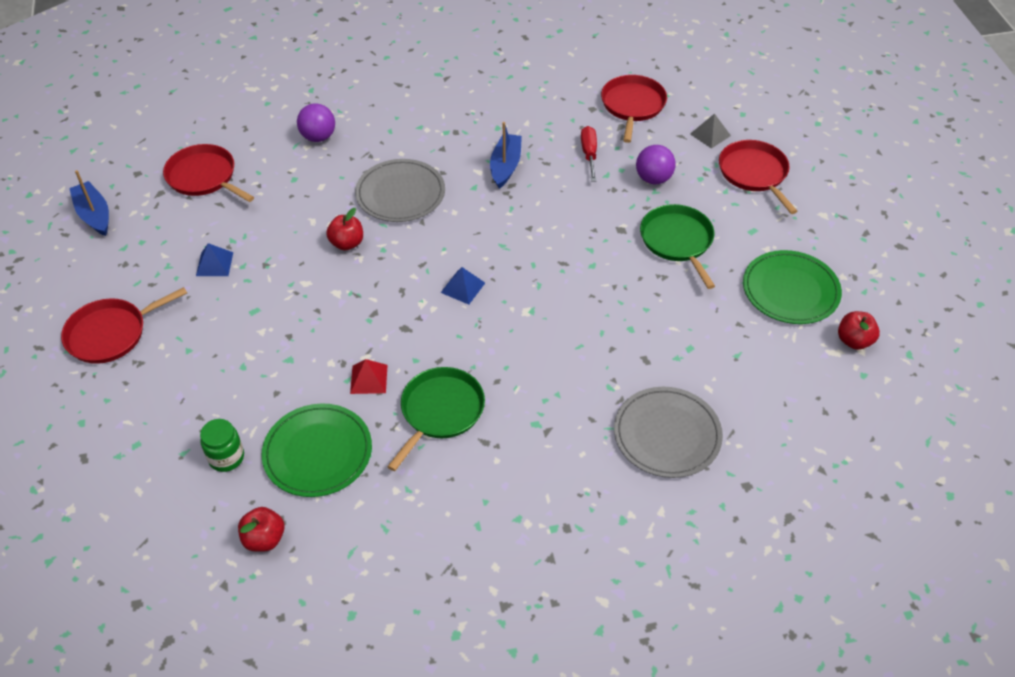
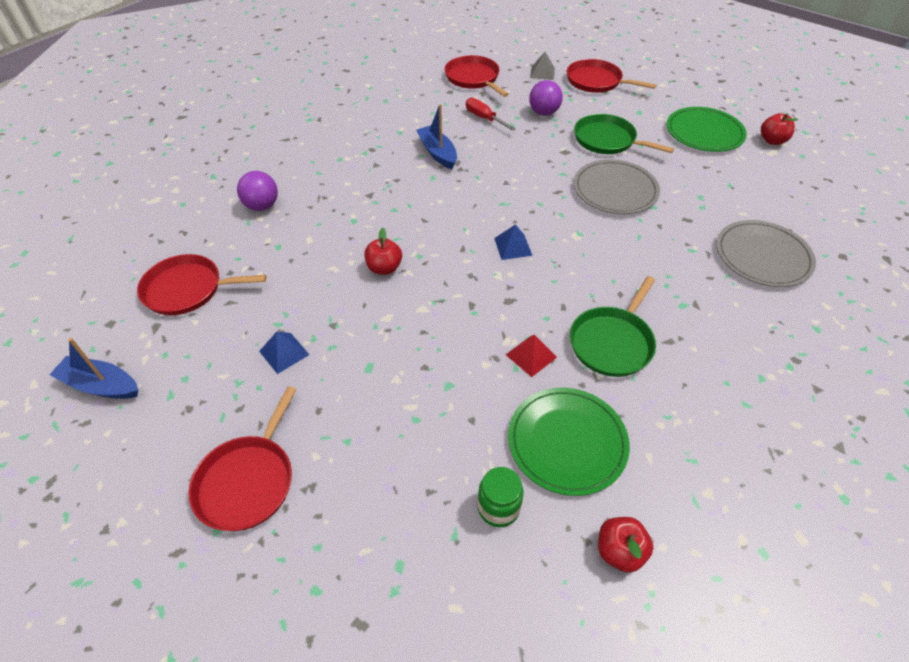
camera: 40 degrees left, 0 degrees up
(400, 194) = (383, 210): grey plate -> grey plate (615, 190)
(440, 411) = (612, 342): green pan -> green pan turned 135 degrees counterclockwise

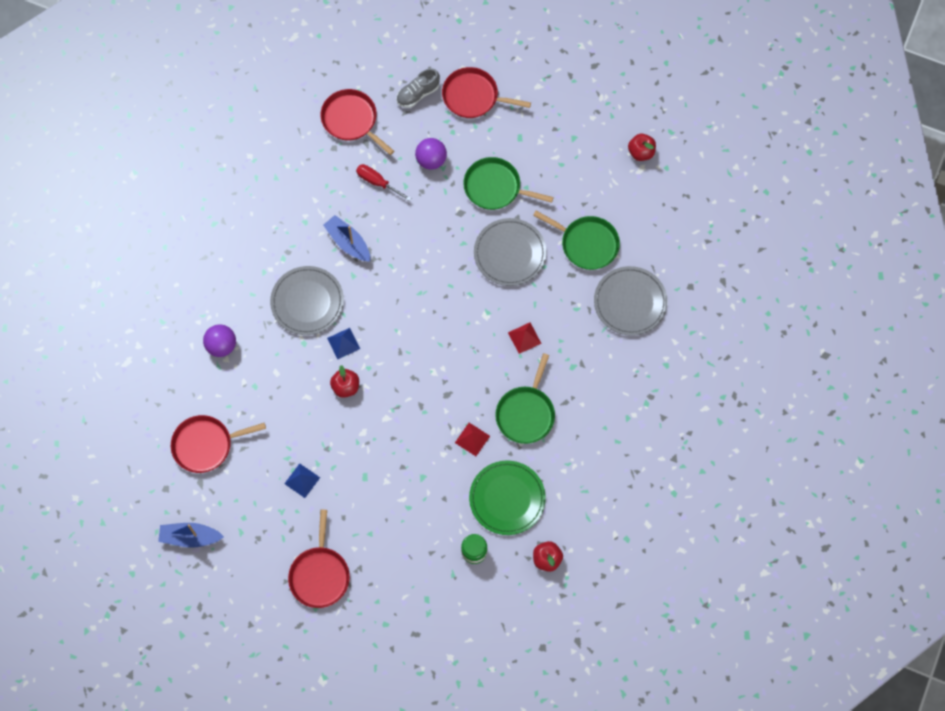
camera: 15 degrees left, 20 degrees up
(374, 188) = (307, 302): none -> grey plate
(513, 246) = (438, 340): blue pyramid -> blue pyramid (343, 343)
(542, 73) = (418, 94): grey pyramid -> grey shoe
(621, 264) = (524, 338): none -> red pyramid
(704, 133) = (581, 155): green plate -> none
(708, 197) = (586, 244): none -> green pan

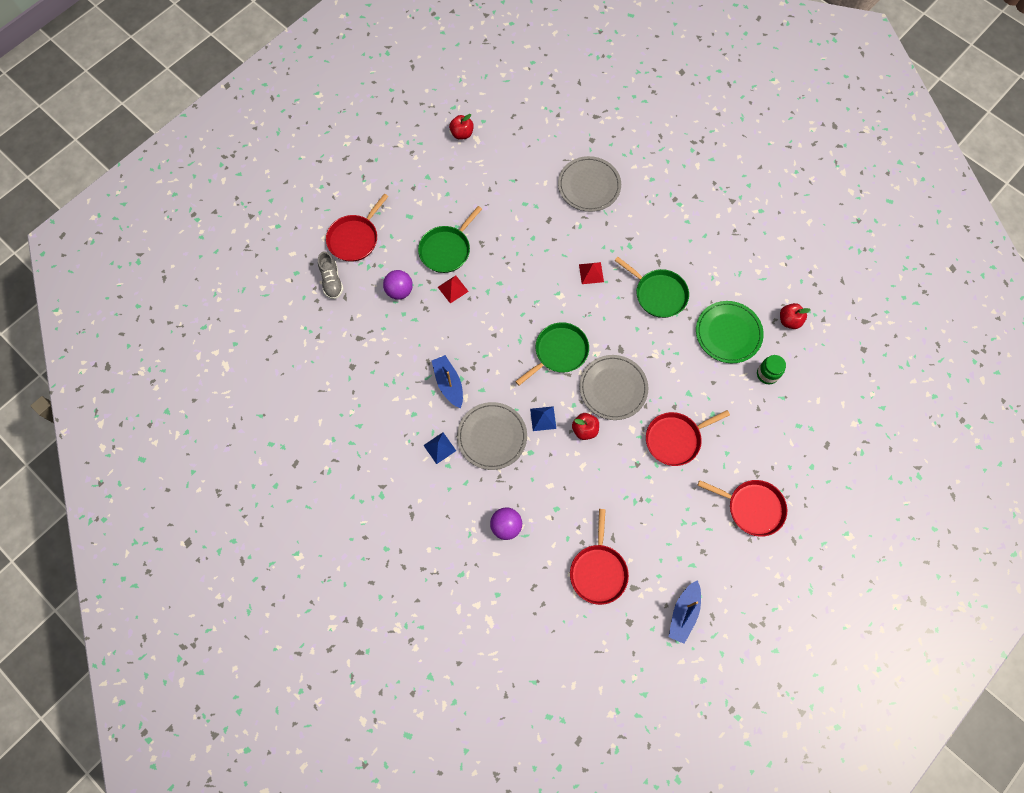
camera: 70 degrees left, 0 degrees up
(302, 480) = (660, 495): blue pyramid -> blue pyramid (439, 448)
(348, 242) = (449, 384): blue boat -> blue boat turned 90 degrees clockwise
(351, 120) = (332, 343): red pan -> red pan (675, 439)
(377, 182) = (401, 341): red screwdriver -> none
(472, 439) = (667, 343): red pyramid -> red pyramid (453, 289)
(510, 253) = (511, 259): grey plate -> grey plate (613, 388)
(586, 244) = (526, 199): green pan -> green pan (559, 352)

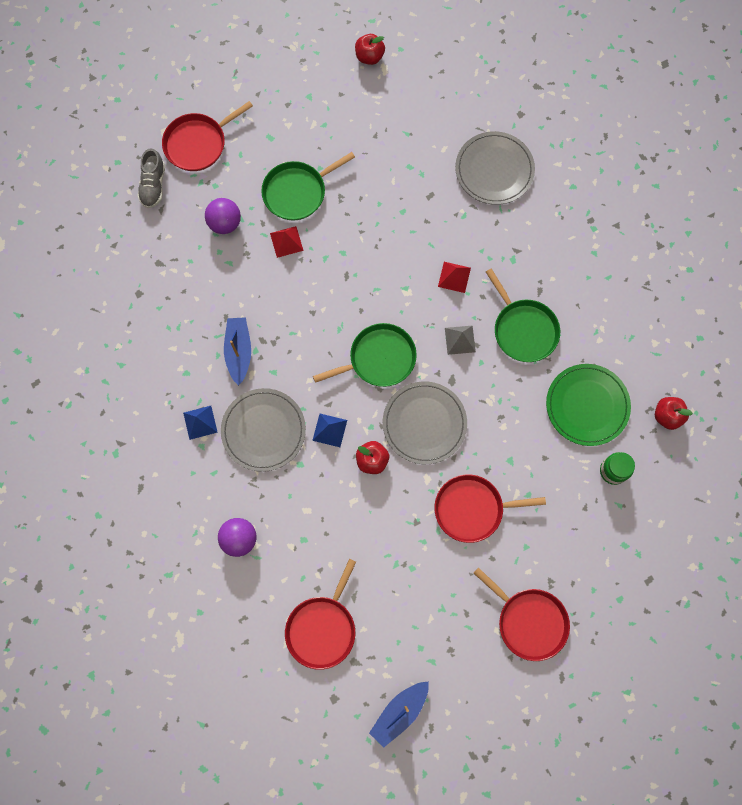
camera: 20 degrees right, 5 degrees up
(614, 317) = (460, 340): none -> grey pyramid

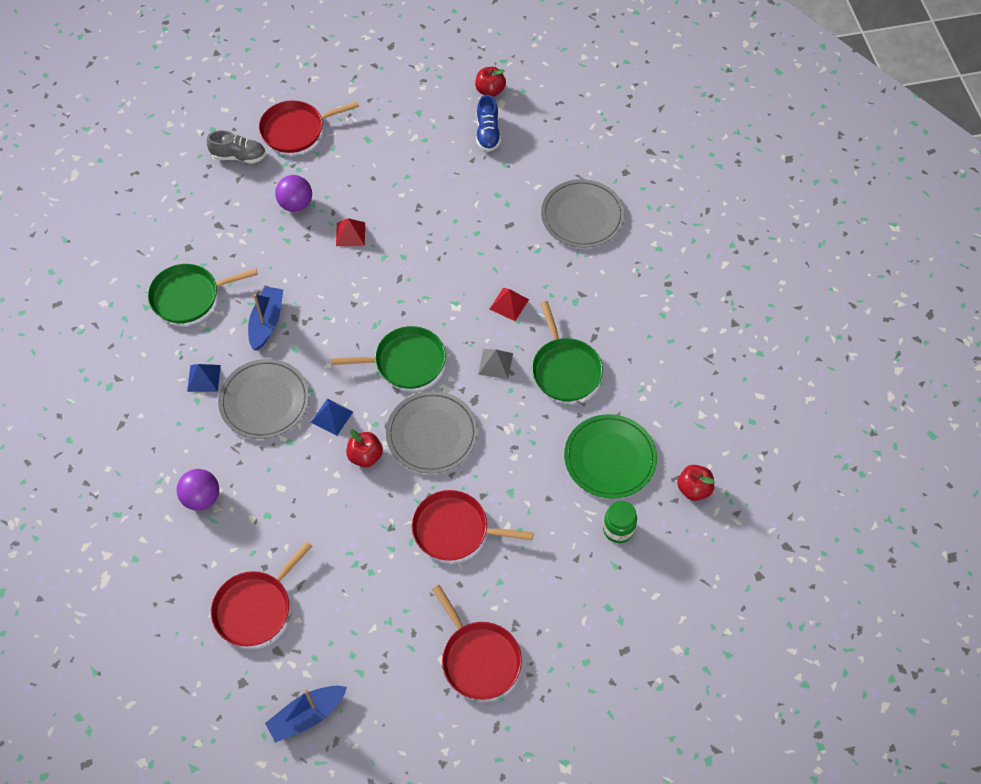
camera: 15 degrees right, 15 degrees down
(153, 185) = (239, 156): grey shoe -> grey shoe turned 105 degrees counterclockwise
(297, 192) = (377, 193): green pan -> green pan (189, 296)
(381, 103) = (487, 133): none -> blue shoe

